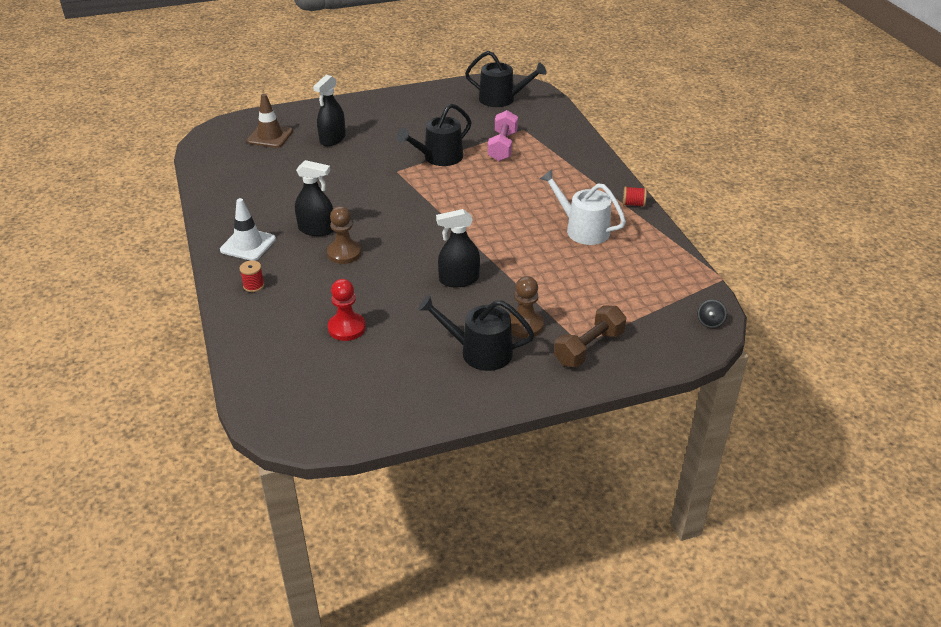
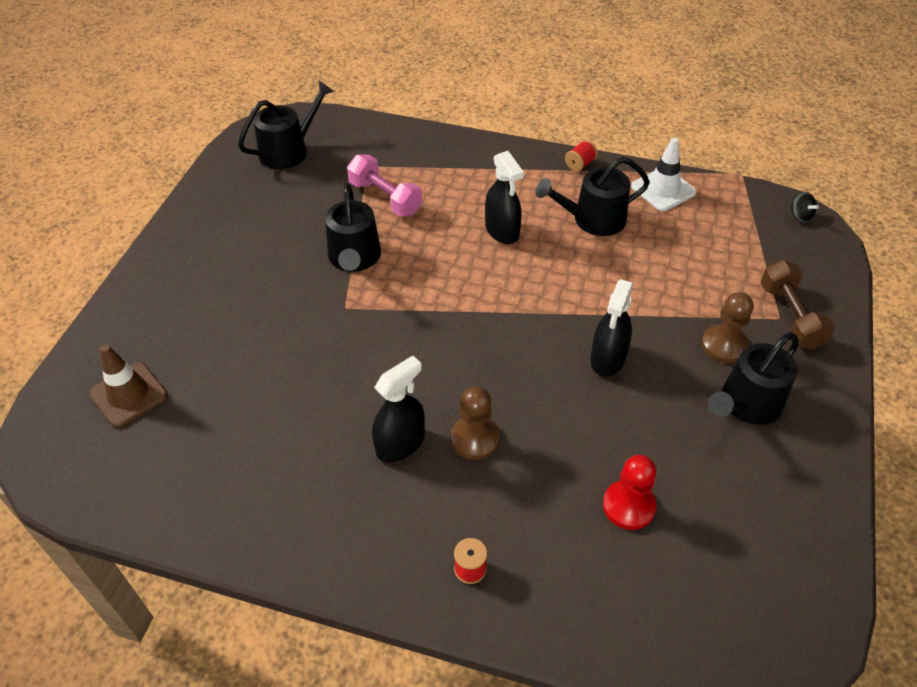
camera: 55 degrees left, 10 degrees up
(248, 244) = (371, 535): white traffic cone -> white traffic cone (663, 189)
(332, 139) = (209, 333): black spray bottle -> black spray bottle (502, 231)
(583, 229) = (593, 219): white watering can -> black watering can

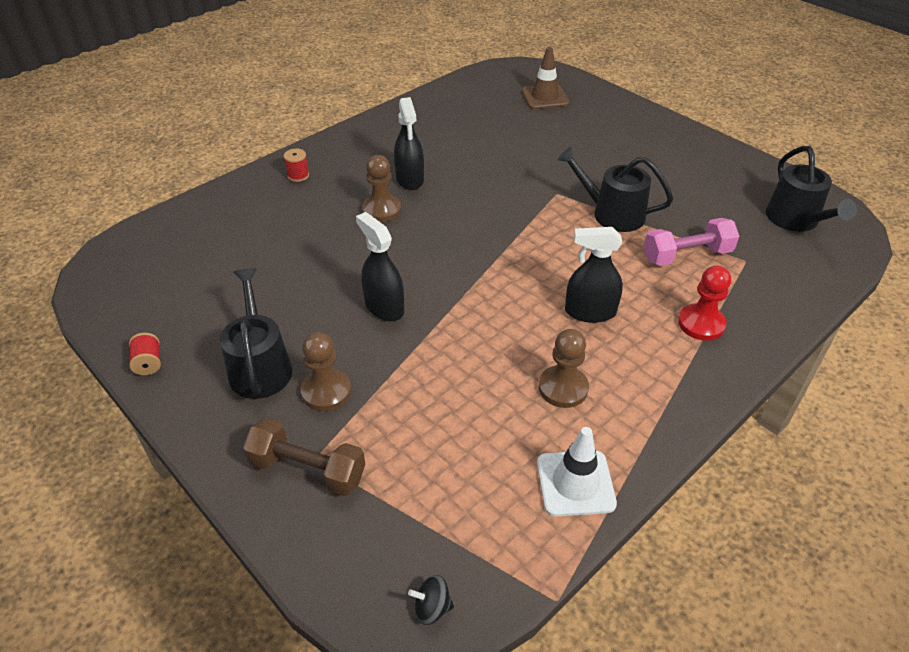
camera: 120 degrees right, 5 degrees down
(580, 164) = (668, 427): red spool -> red spool (148, 363)
(593, 219) = (563, 388): black watering can -> brown pawn
(628, 506) = (260, 254): red pawn -> red pawn (701, 324)

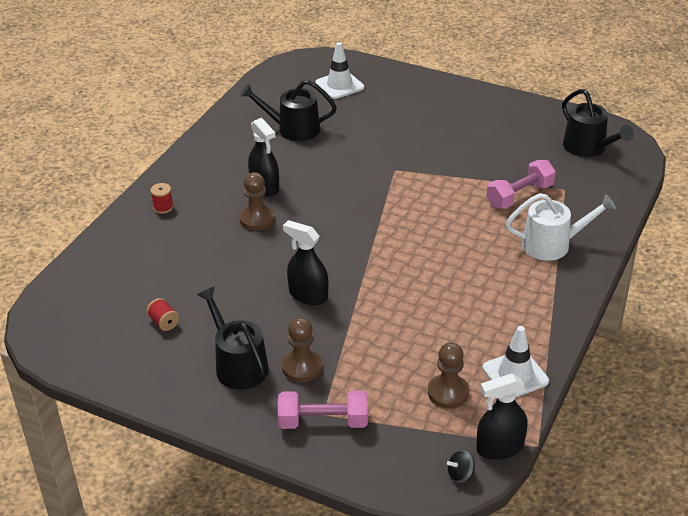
camera: 20 degrees left, 5 degrees down
(148, 363) = (145, 387): red spool -> red spool (164, 322)
(308, 469) = (323, 422): brown dumbbell -> pink dumbbell
(544, 97) = (339, 85): brown traffic cone -> white traffic cone
(563, 388) = (475, 316): brown pawn -> brown pawn (448, 393)
(590, 312) = (468, 257): black spray bottle -> black spray bottle (500, 448)
(612, 214) = (448, 176): black watering can -> black watering can (293, 129)
(701, 324) = (552, 244): red pawn -> white watering can

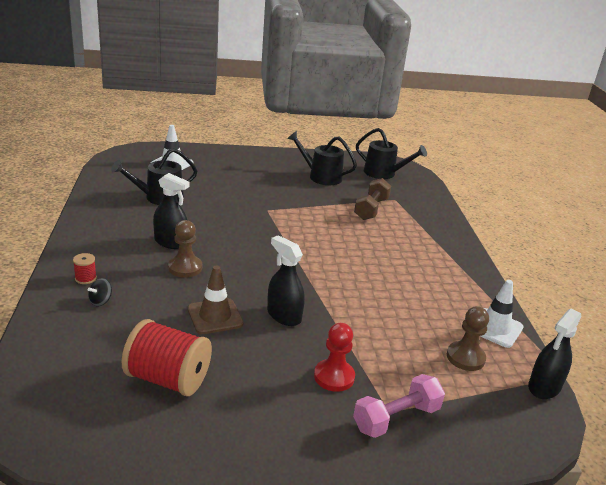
camera: 35 degrees left, 10 degrees down
(164, 322) = (168, 379): red spool -> red spool, size x2.34
(238, 365) = (275, 394): black watering can -> black watering can (321, 176)
(245, 277) = (215, 316): none -> brown traffic cone
(302, 367) = (334, 377): brown pawn -> red pawn
(308, 295) = (284, 315): black spray bottle -> black spray bottle turned 45 degrees clockwise
(460, 475) = (542, 420): black spinning top -> black spinning top (100, 301)
(519, 196) = (371, 209): pink dumbbell -> brown dumbbell
(552, 244) = (424, 234): white watering can -> none

